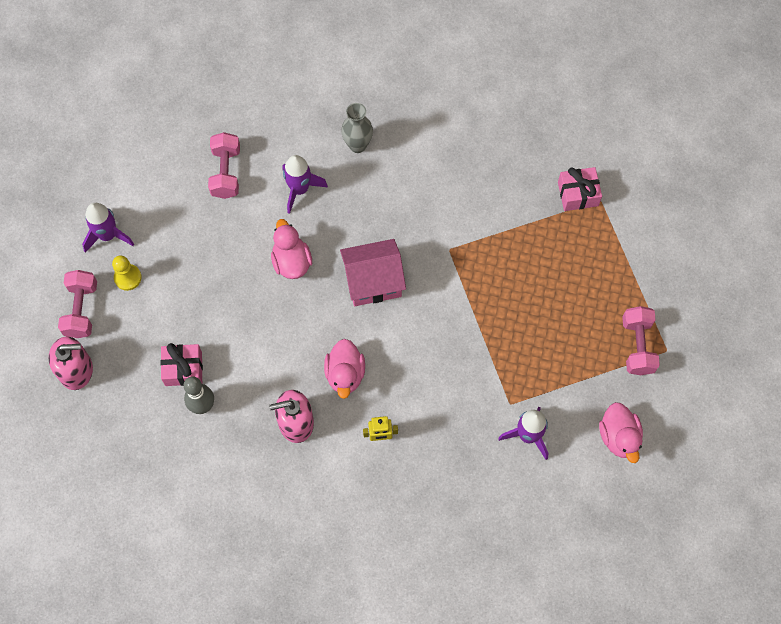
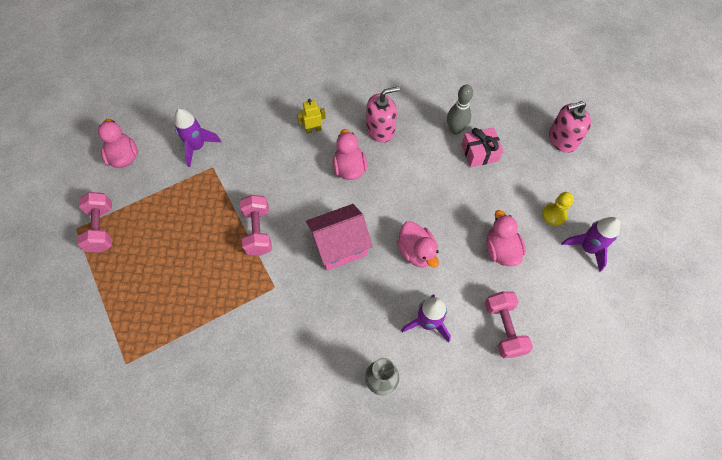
camera: 170 degrees right, 5 degrees down
(81, 309) = (580, 183): pink dumbbell -> pink dumbbell (258, 231)
(201, 249) = (501, 250): none -> pink duck
(578, 194) = (148, 366): pink gift -> none

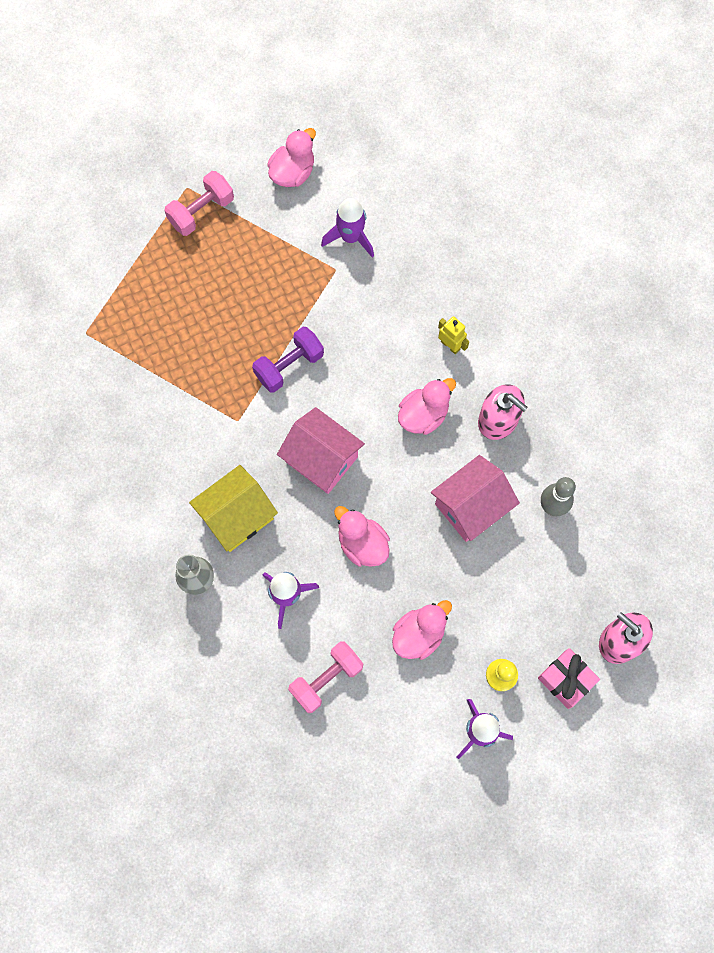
camera: 60 degrees right, 10 degrees up
(258, 231) = (289, 366): pink dumbbell -> purple dumbbell
(346, 326) = (237, 516): none -> yellow house
(416, 252) = (362, 544): pink duck -> pink duck turned 105 degrees clockwise
(429, 173) = (471, 506): none -> pink house
(479, 153) = (536, 550): pink gift -> pink gift (566, 680)

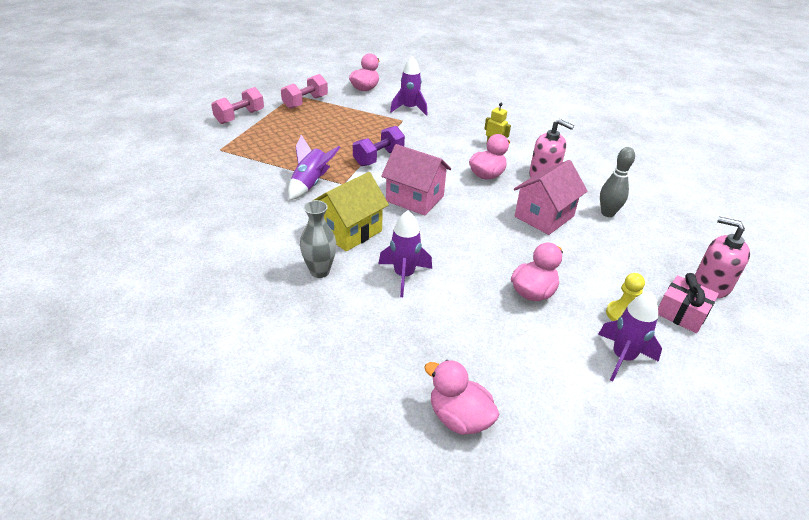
camera: 10 degrees left, 35 degrees down
(198, 420) = (310, 184): none -> purple rocket
(326, 679) = (456, 329): pink dumbbell -> pink dumbbell (240, 117)
(362, 544) = (462, 241): pink duck -> pink duck (459, 418)

